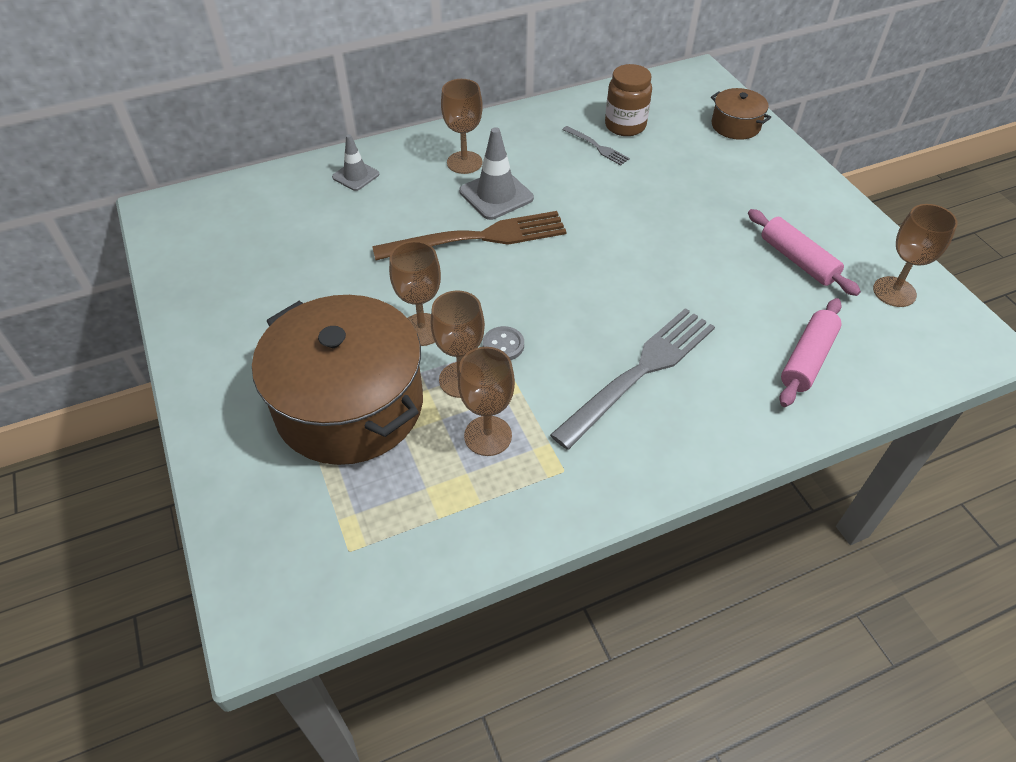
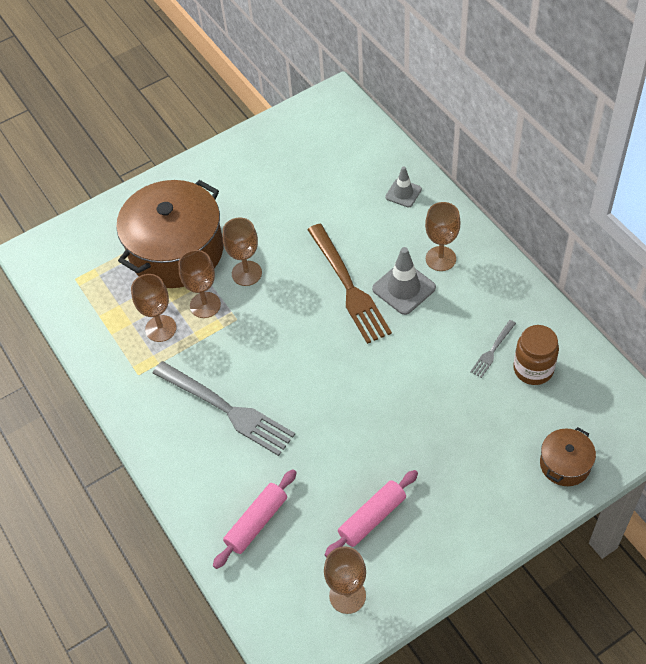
camera: 85 degrees right, 5 degrees up
(503, 345) = (240, 323): grey button -> none
(807, 359) = (256, 522): pink rolling pin -> pink rolling pin turned 75 degrees counterclockwise

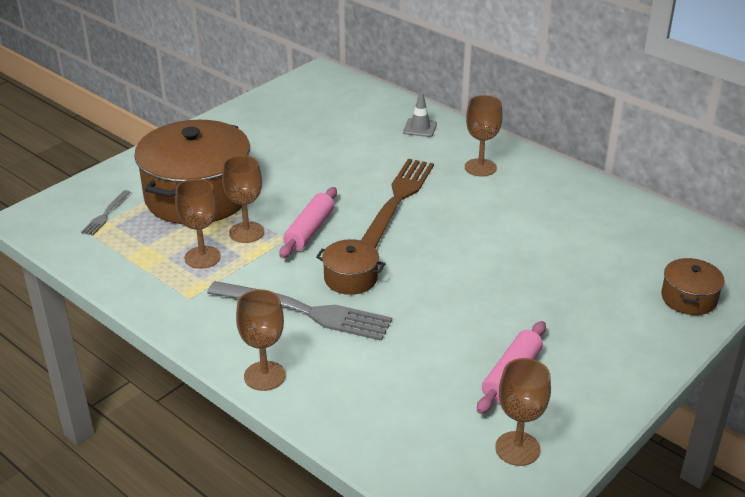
camera: 20 degrees left, 20 degrees down
(246, 273) = (283, 203): brown goblet -> brown goblet (264, 376)
(256, 522) = (381, 402): pink rolling pin -> pink rolling pin (309, 230)
(276, 379) = (350, 278): none -> brown pot
(349, 287) = (398, 199): brown fork -> brown fork turned 120 degrees counterclockwise
(404, 288) = (454, 193): grey traffic cone -> none
(492, 351) = (567, 225): grey fork -> grey fork (105, 215)
(533, 369) = (615, 233): brown jar -> none

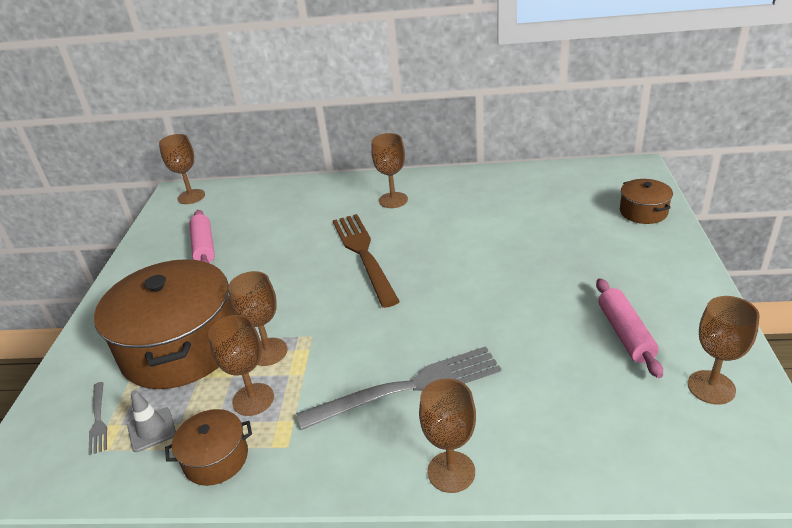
camera: 35 degrees left, 0 degrees up
(309, 230) = (323, 317): pink rolling pin -> pink rolling pin (204, 247)
(329, 81) = (191, 197): none -> brown goblet
(350, 278) = (409, 336): brown pot -> brown pot (216, 458)
(420, 128) = (311, 195): grey traffic cone -> grey traffic cone (151, 430)

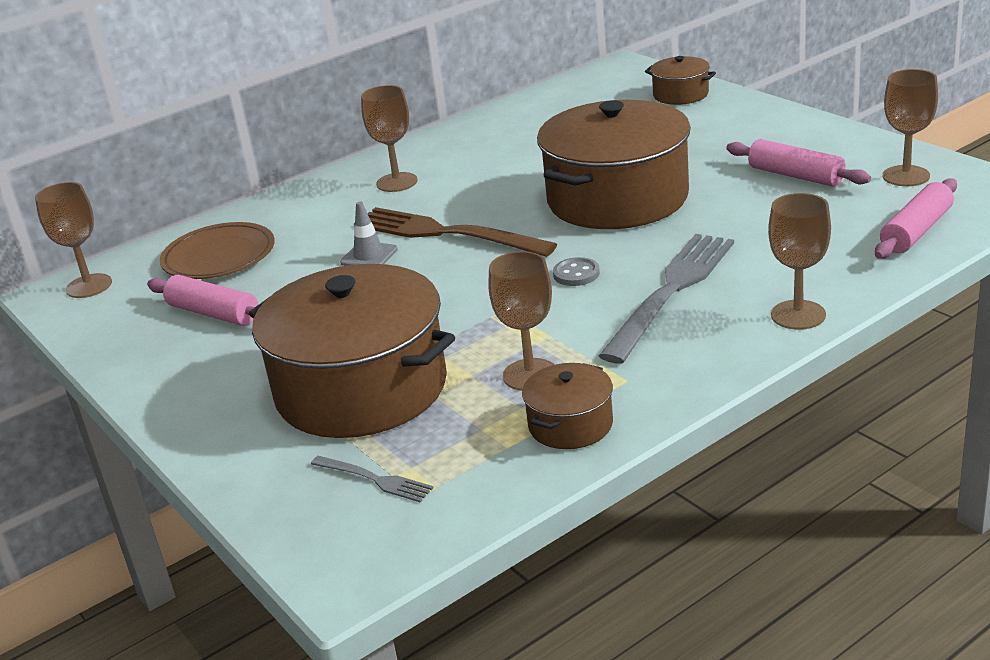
camera: 40 degrees left, 5 degrees down
(151, 430) = (457, 449): grey traffic cone -> grey traffic cone (369, 256)
(256, 208) = (219, 257): none -> brown plate
(268, 352) = (479, 341): brown goblet -> none
(380, 333) = (576, 274): none -> grey button
(485, 283) = (617, 199): none -> brown pot
(643, 452) = (916, 231): none -> pink rolling pin

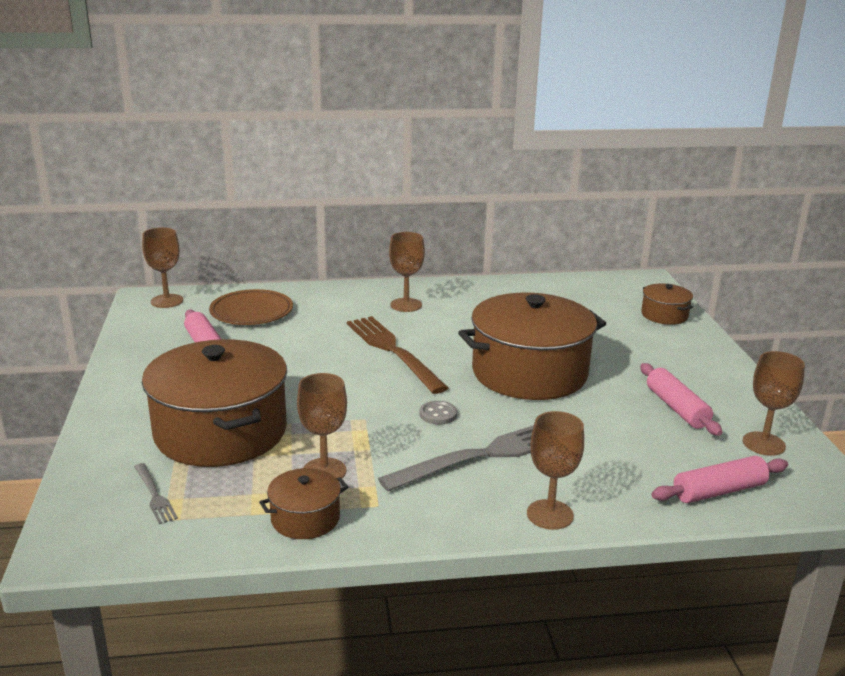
camera: 25 degrees right, 5 degrees down
(369, 256) = (331, 347): grey traffic cone -> none

